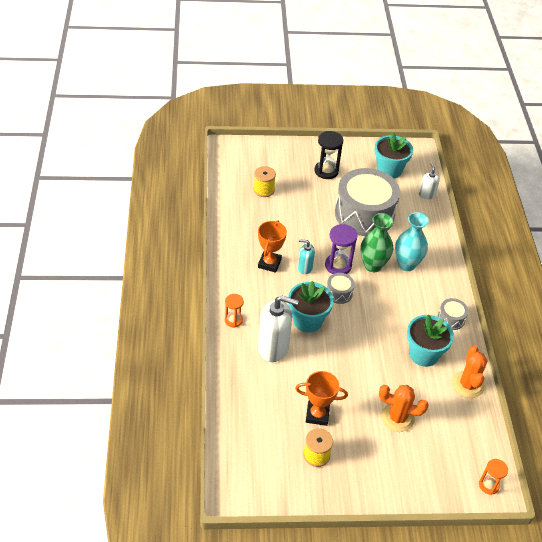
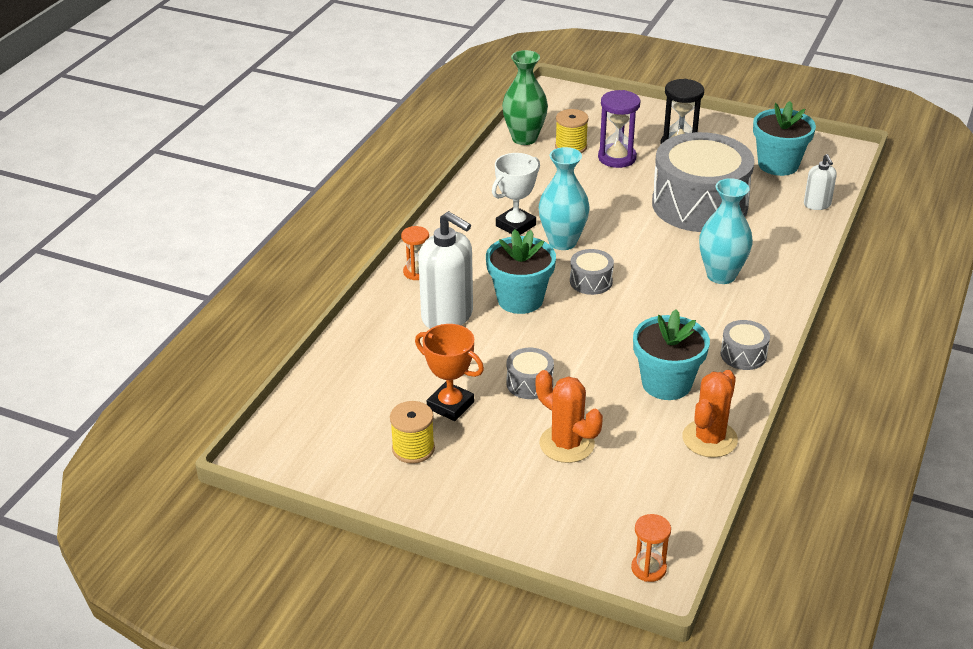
camera: 30 degrees right, 10 degrees down
(269, 263) = (515, 225): orange trophy -> white trophy
(305, 268) = (562, 242): turquoise soap dispenser -> turquoise vase
(338, 265) = (614, 251): purple hourglass -> purple hourglass (617, 158)
(351, 381) = (529, 383): none -> grey drum
(373, 265) = (667, 264): green vase -> green vase (524, 138)
(426, 195) = (817, 204): white soap dispenser -> white soap dispenser turned 150 degrees clockwise

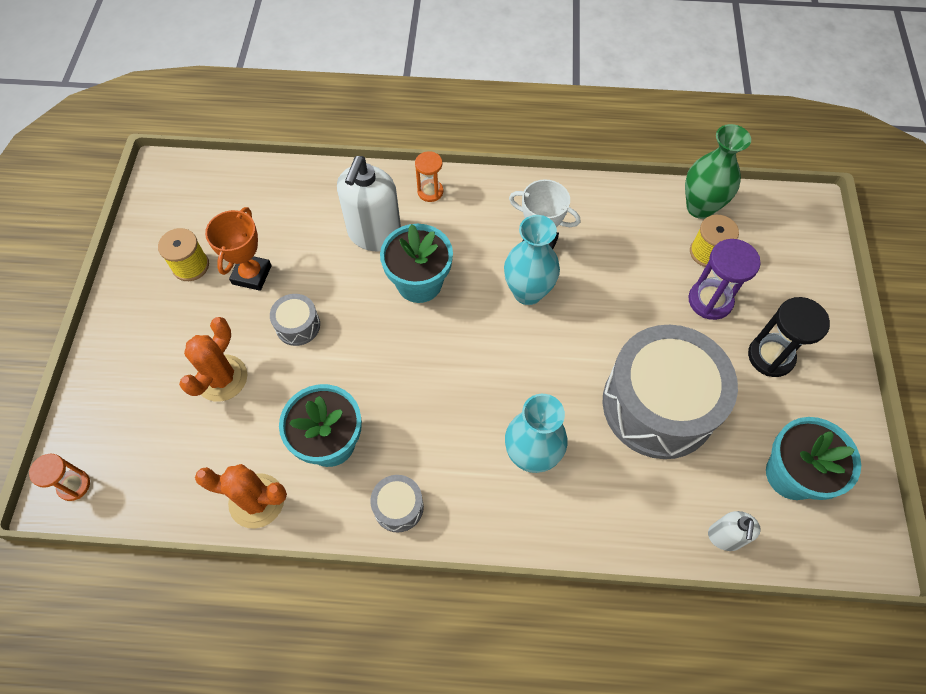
camera: 70 degrees right, 25 degrees up
(591, 281) = (471, 334): grey drum -> none
(817, 204) = (724, 537): white soap dispenser -> white soap dispenser turned 45 degrees counterclockwise

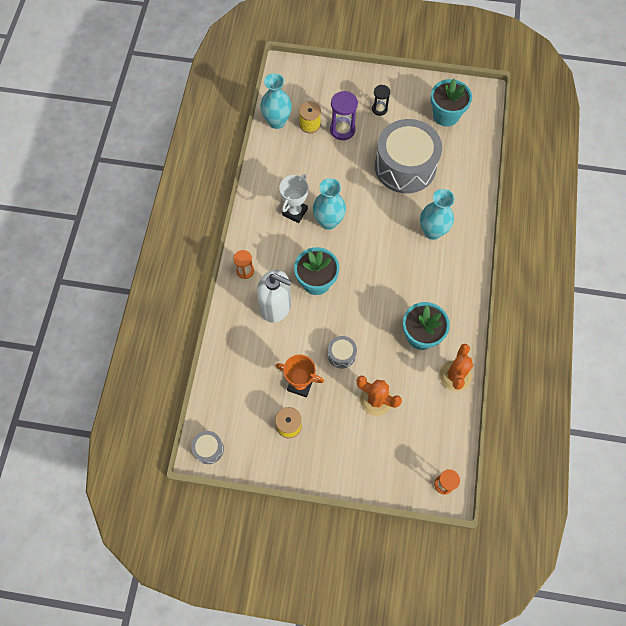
camera: 85 degrees left, 5 degrees up
(398, 507) = (460, 300): grey drum -> grey drum (208, 449)
(700, 207) = (277, 122): green vase -> turquoise vase
(724, 537) = (477, 150): white soap dispenser -> none
(770, 356) = (379, 109): black hourglass -> black hourglass, size x0.63

